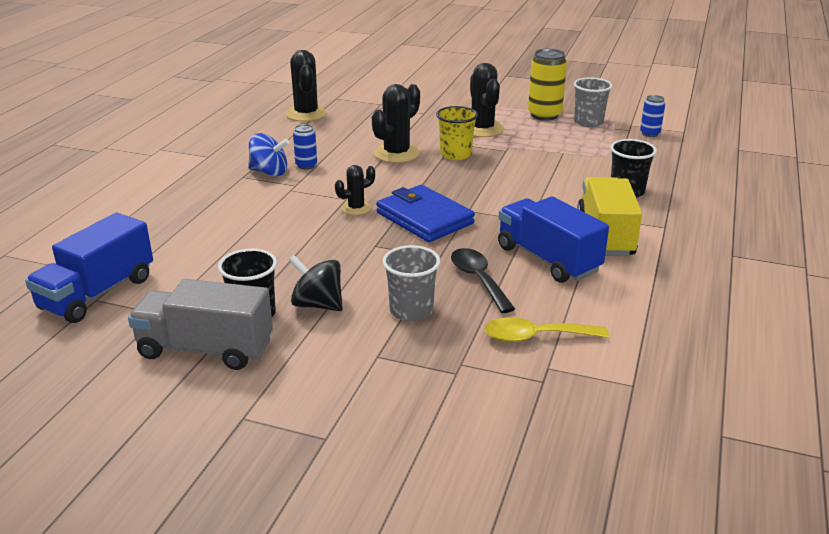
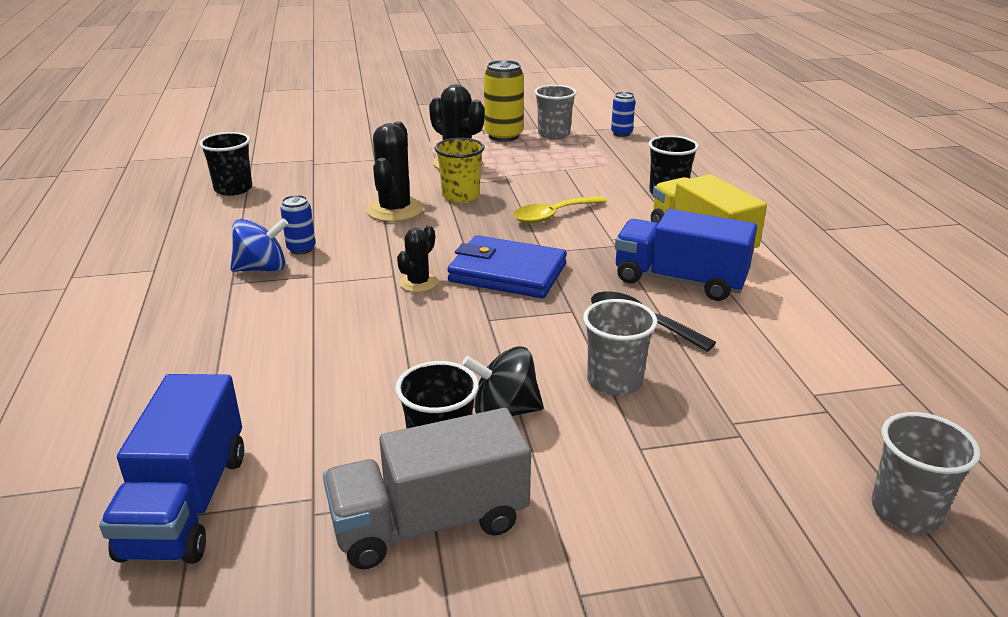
camera: 30 degrees left, 0 degrees up
(306, 114) = (233, 189): black cactus -> black cup
(511, 460) = (906, 511): none -> grey cup
(535, 337) = (765, 366): yellow spoon -> yellow spoon (553, 216)

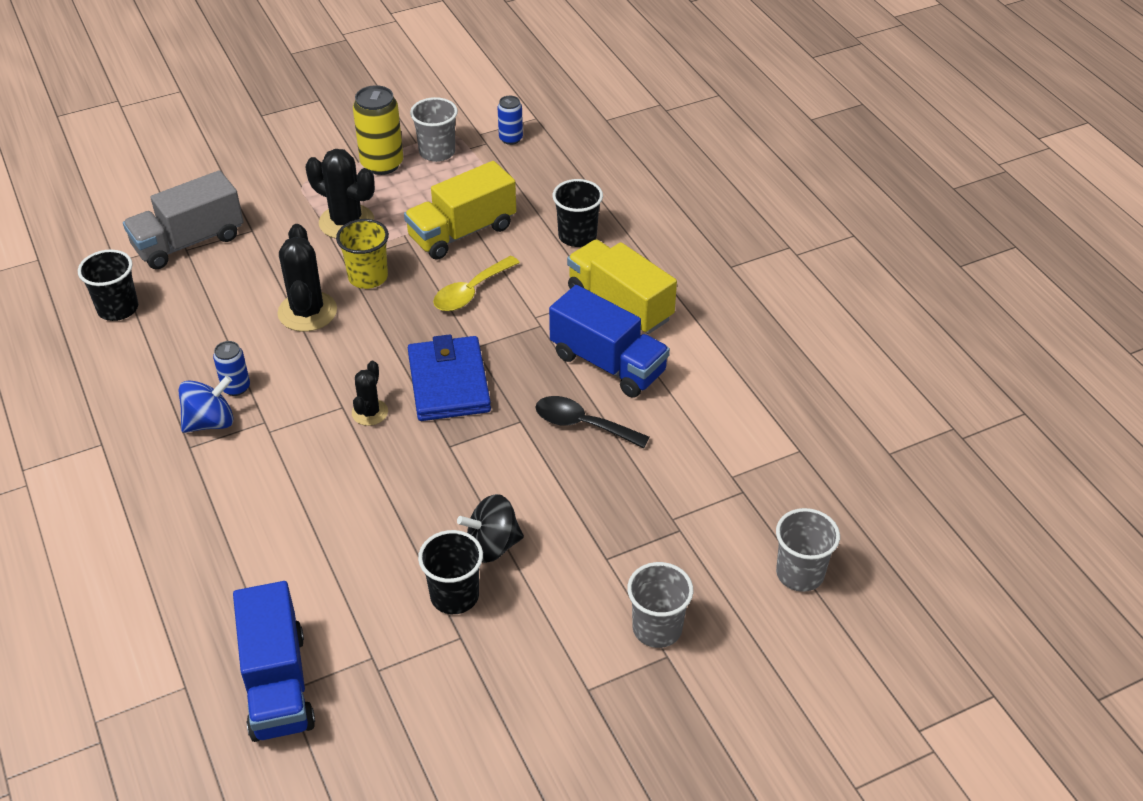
camera: 15 degrees left, 15 degrees up
(430, 522) = (467, 658): grey truck -> grey truck (189, 242)
(507, 273) = (449, 383): blue wallet -> blue wallet turned 75 degrees clockwise
(559, 179) = (462, 232): none -> yellow truck
(614, 381) = (573, 496): grey cup -> grey cup (657, 628)
(679, 280) = (608, 364): blue truck -> blue truck turned 150 degrees counterclockwise

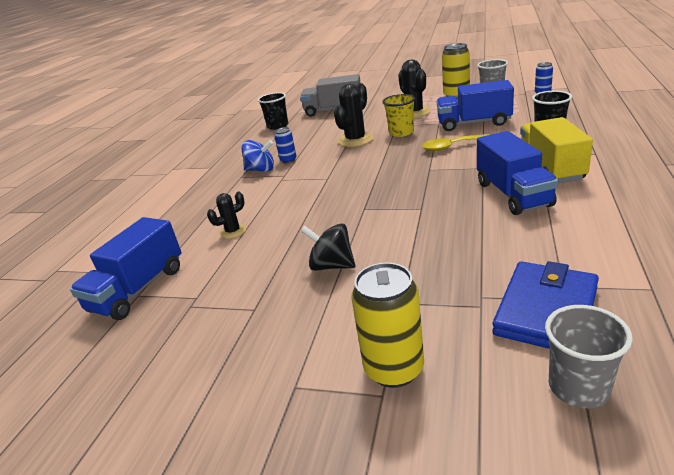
camera: 45 degrees right, 15 degrees down
(370, 412) = (338, 183): black cactus -> black cactus (233, 231)
(449, 383) = (396, 181): blue wallet -> blue wallet (546, 311)
(454, 596) = (278, 284): black cup -> none
(462, 232) = (474, 123): yellow truck -> blue truck
(582, 424) = (462, 220): black spoon -> none
(657, 628) = (394, 369): grey cup -> yellow can

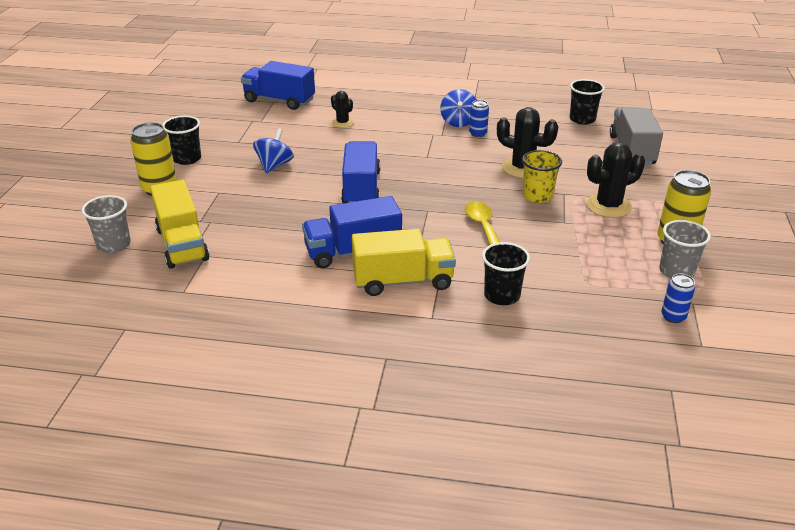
camera: 80 degrees right, 5 degrees up
(295, 355) = (187, 159): none -> black cup
(332, 266) = (274, 165): black spinning top -> blue spinning top
(474, 123) = (555, 246): blue truck -> blue truck (361, 188)
(546, 311) = (182, 244): blue wallet -> yellow truck

